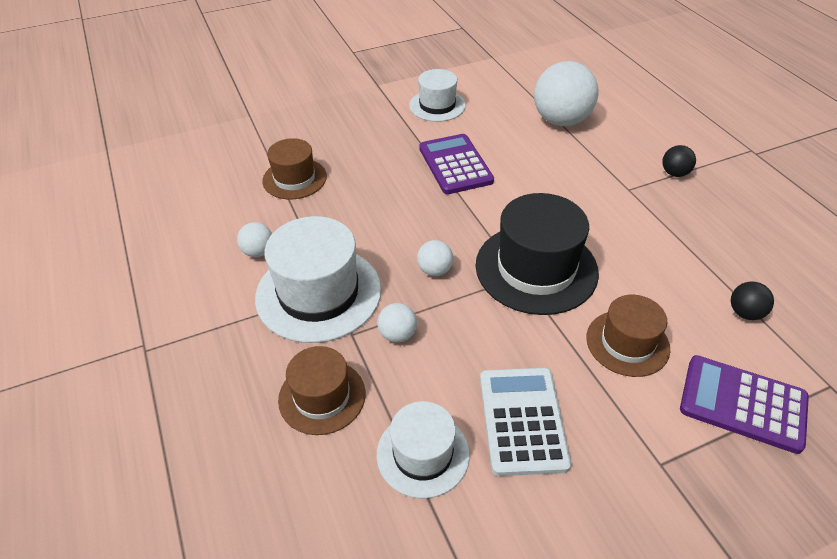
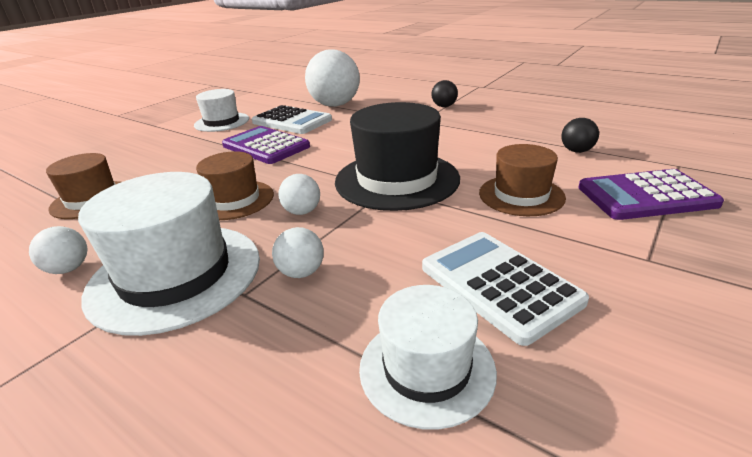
camera: 30 degrees left, 15 degrees down
(322, 396) = (244, 373): brown hat -> brown hat (234, 200)
(501, 132) = (292, 121): none -> white calculator

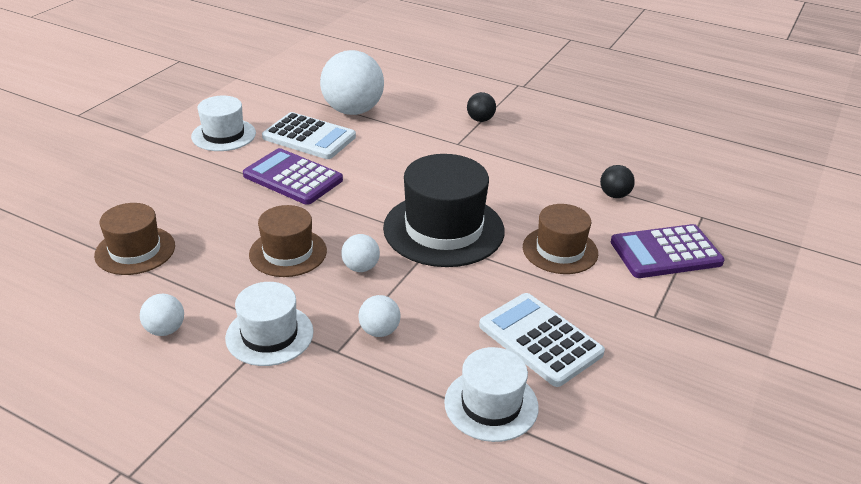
camera: 10 degrees left, 5 degrees up
(175, 275) = (269, 335): white hat -> white hat, size x0.61

